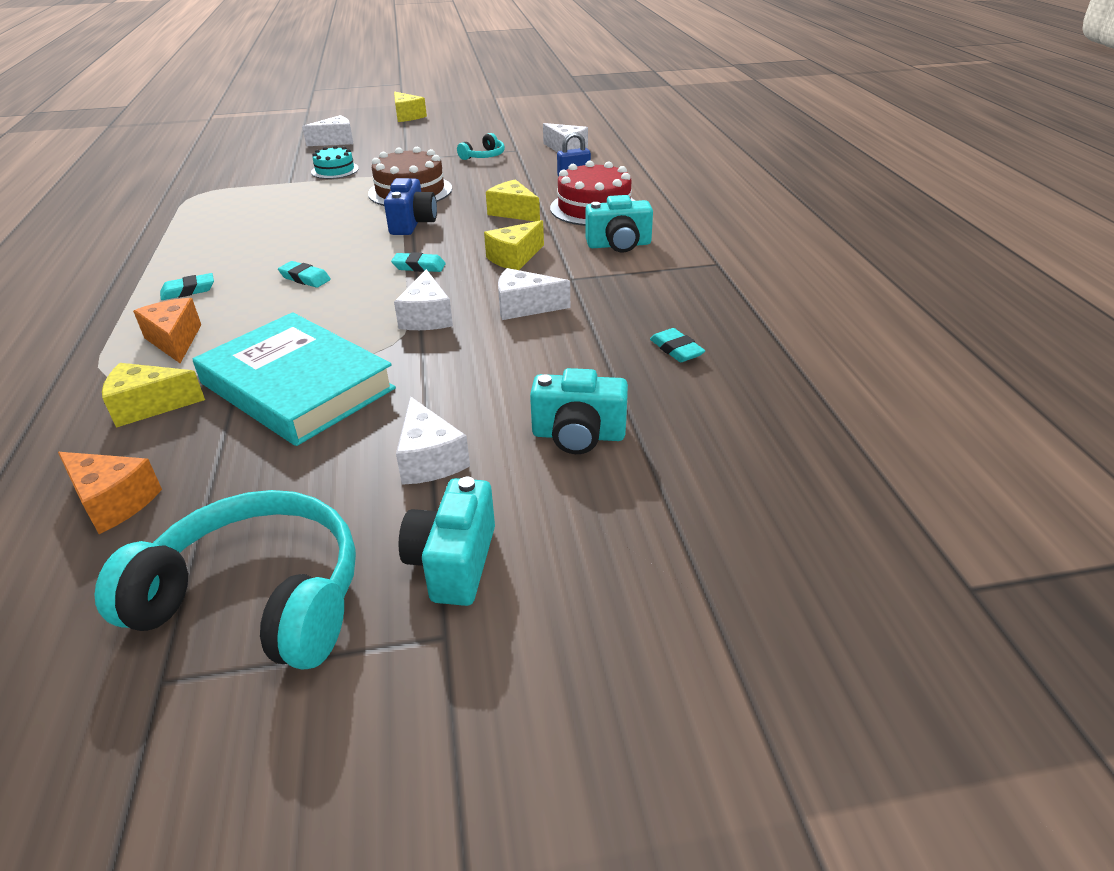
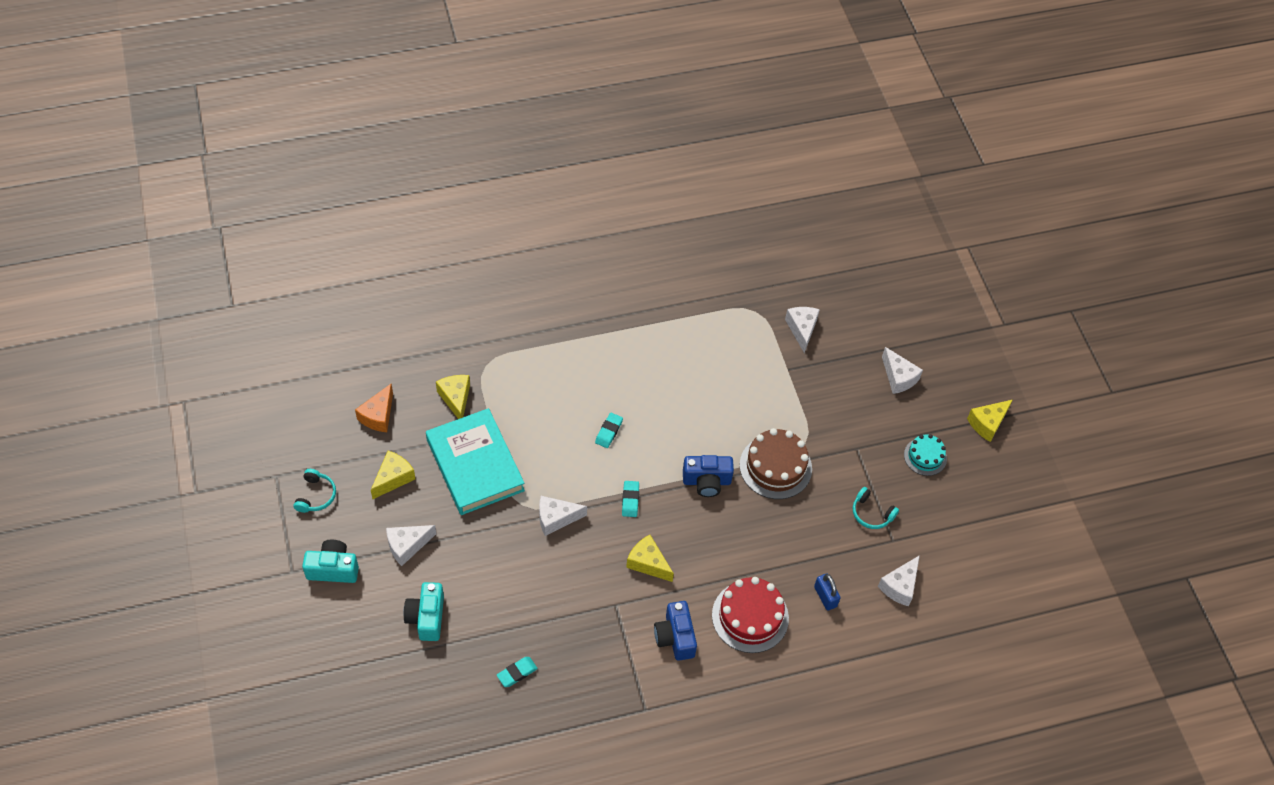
camera: 80 degrees right, 20 degrees up
(175, 340) = (524, 385): orange cheese -> none
(188, 291) = (588, 368): turquoise eraser -> none
(257, 598) = (316, 495): turquoise headphones -> turquoise headphones, size x0.47
(297, 386) = (475, 465): turquoise book -> turquoise book turned 60 degrees counterclockwise
(335, 170) = (820, 397): turquoise cake -> turquoise cake (925, 456)
(513, 212) = (735, 553): yellow cheese -> yellow cheese (393, 478)
(524, 307) = (571, 577): white cheese -> white cheese (802, 329)
(619, 245) = (675, 637): turquoise camera -> blue camera

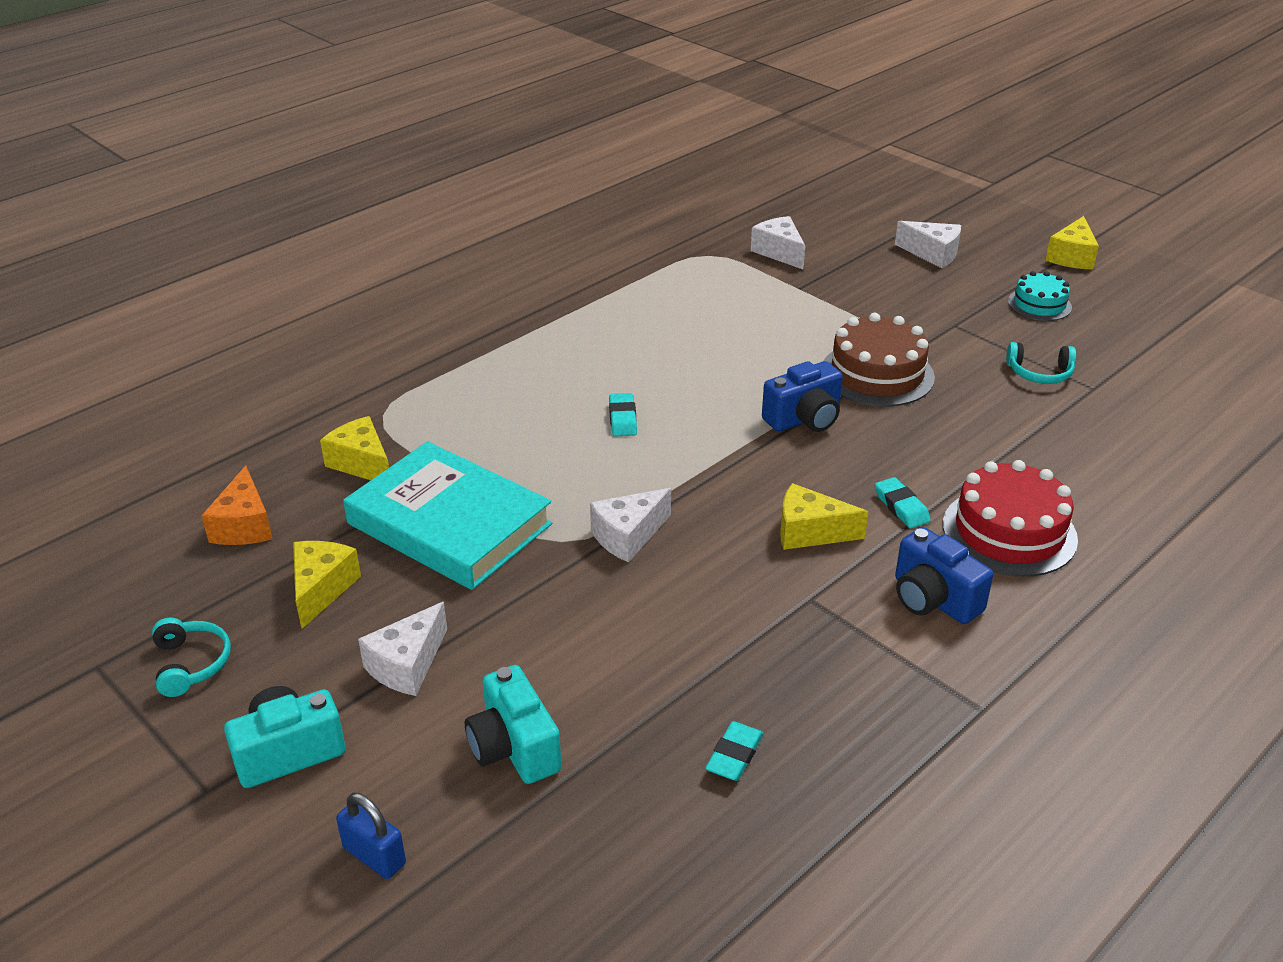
camera: 25 degrees left, 20 degrees down
(630, 500) = (719, 475): turquoise eraser -> turquoise eraser (901, 507)
(825, 597) = (1079, 471): blue padlock -> blue padlock (374, 856)
(899, 586) = (1153, 425): white cheese -> none

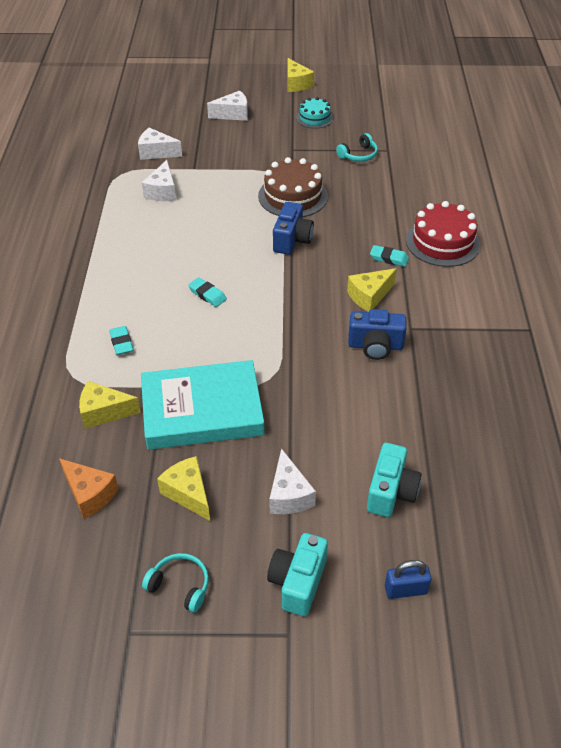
camera: 45 degrees left, 10 degrees up
(514, 748) = (391, 492): turquoise camera -> turquoise camera turned 90 degrees counterclockwise
(628, 536) = (296, 354): white cheese -> white cheese (162, 191)
(734, 755) = (476, 421): turquoise eraser -> turquoise eraser (121, 343)
(933, 599) = (455, 293): blue camera -> blue camera (375, 346)

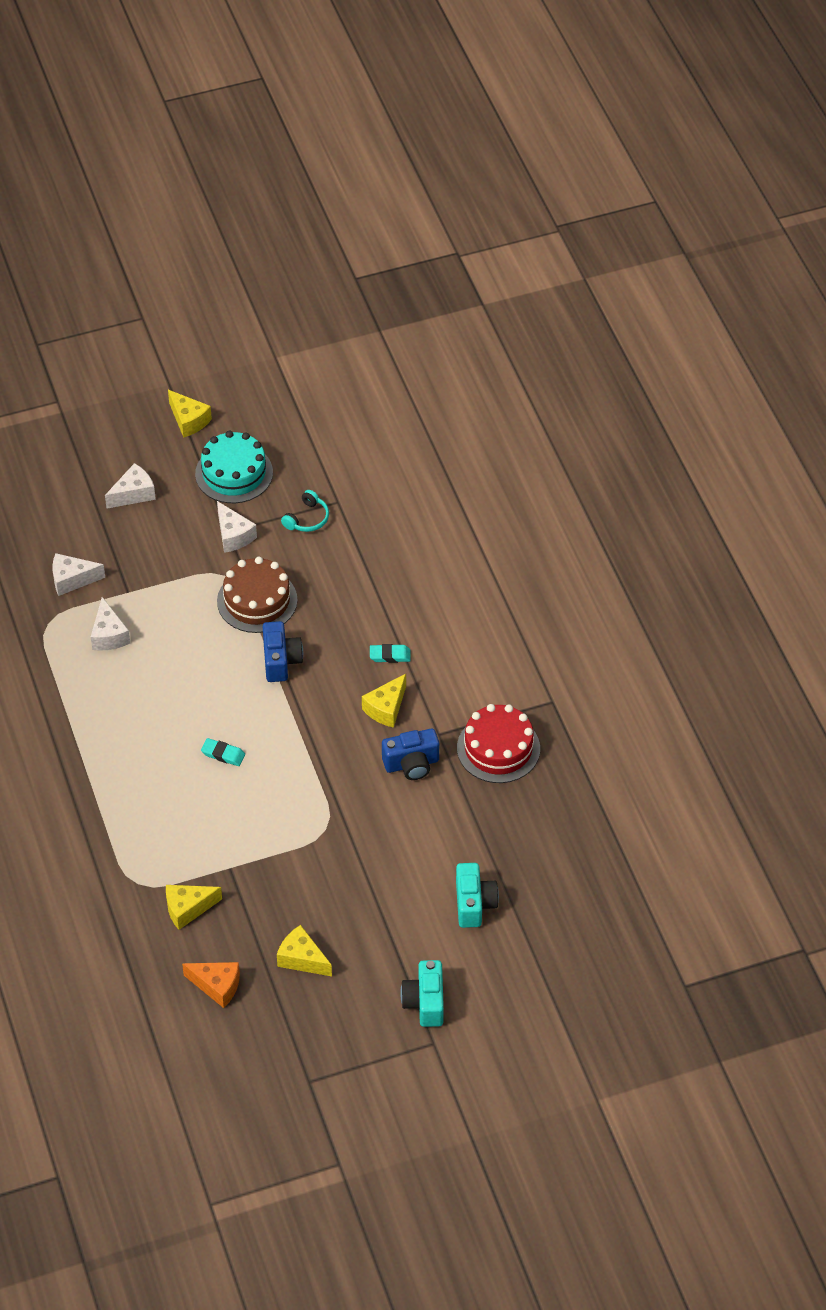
camera: 20 degrees left, 5 degrees up
(121, 343) = (165, 834): turquoise eraser -> none
(180, 585) = (332, 1035): turquoise headphones -> none
(202, 410) = (277, 879): turquoise book -> none
(289, 495) = (388, 933): white cheese -> white cheese (233, 535)
(314, 118) = (234, 473): turquoise cake -> turquoise cake, size x1.68
(405, 590) = (512, 981): blue padlock -> none
(442, 242) = (438, 618): red cake -> red cake (498, 748)

